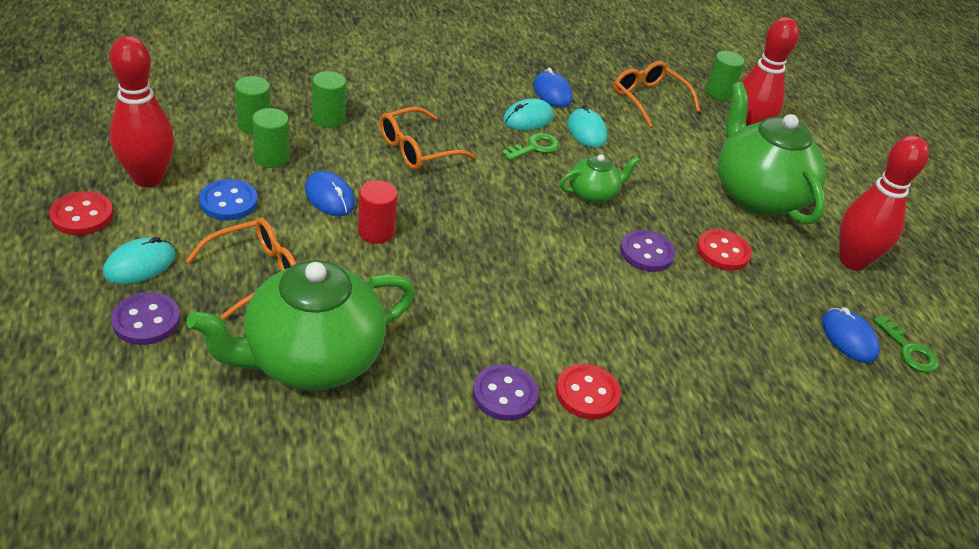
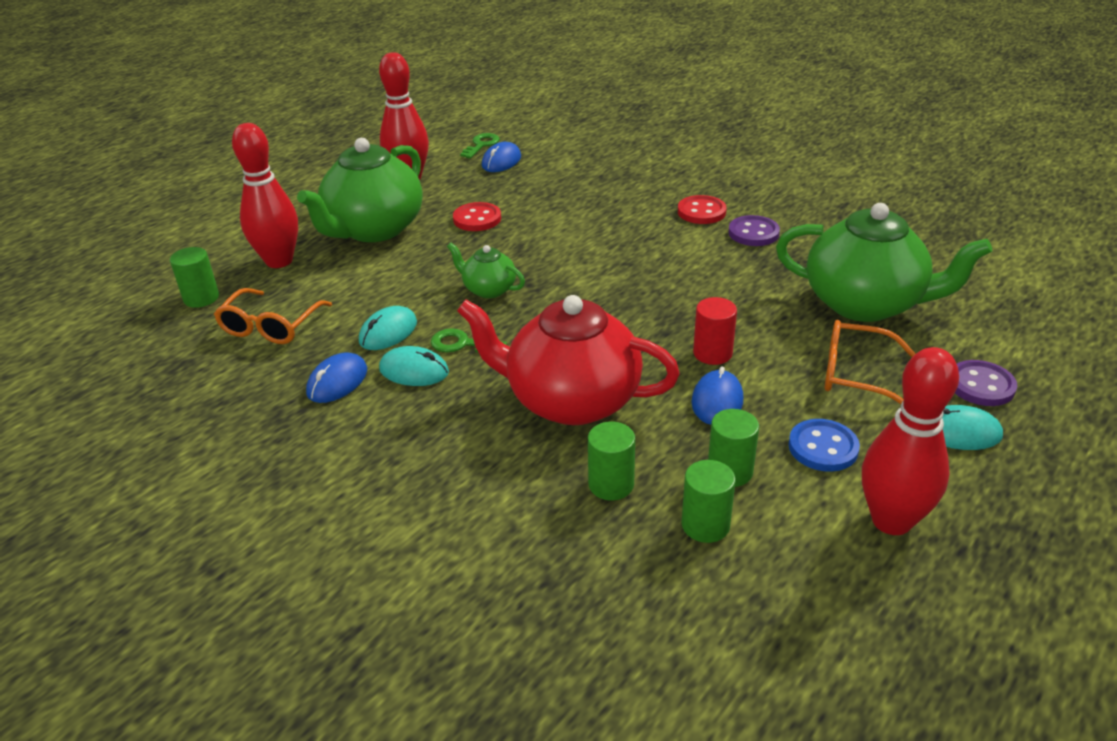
camera: 120 degrees left, 5 degrees down
(82, 215) = (994, 513): red button -> none
(416, 149) = (570, 400): orange glasses -> red teapot
(646, 253) = (528, 242): purple button -> none

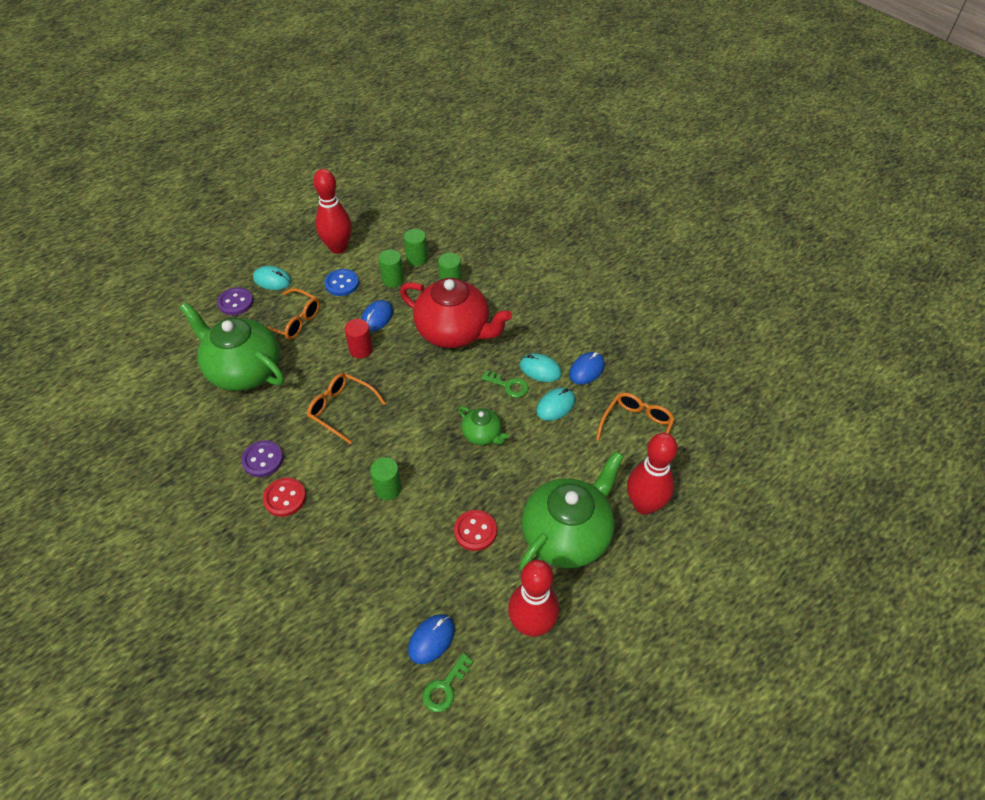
camera: 170 degrees left, 15 degrees up
(201, 298) = (696, 469): green cylinder -> green cylinder (388, 488)
(692, 286) = (341, 409): none -> orange glasses

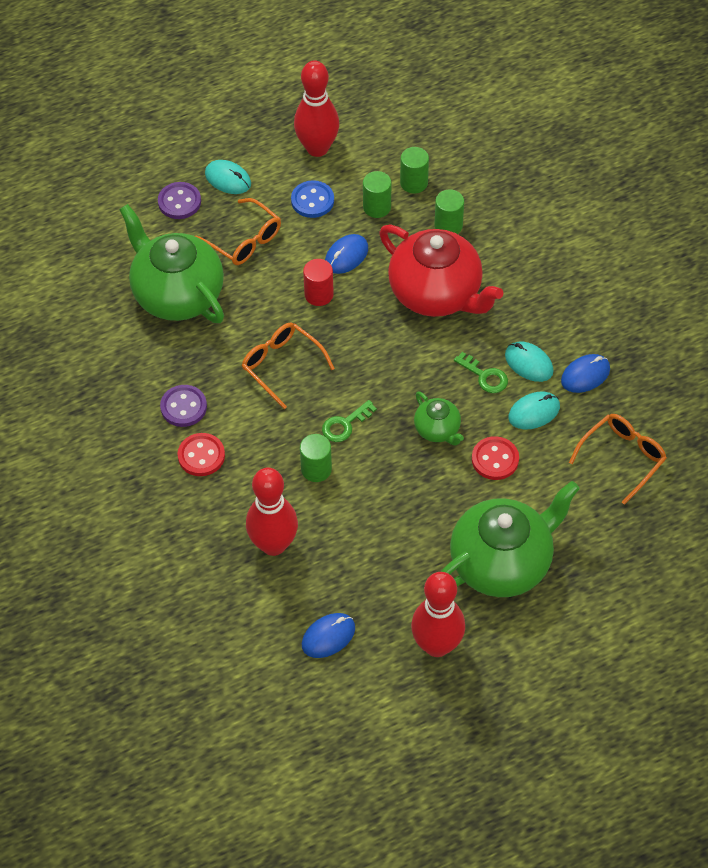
camera: 15 degrees right, 5 degrees up
(445, 687) = (331, 684): green key -> green key (345, 424)
(475, 531) = (402, 536): red button -> red button (495, 459)
(644, 505) = (600, 549): red bowling pin -> red bowling pin (273, 544)

